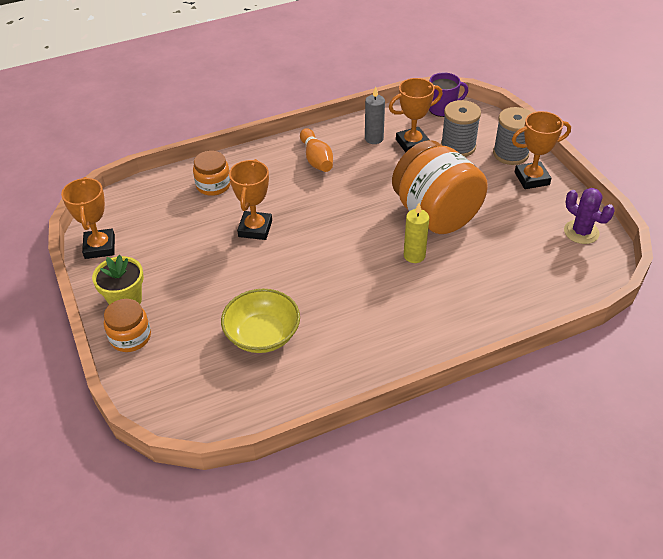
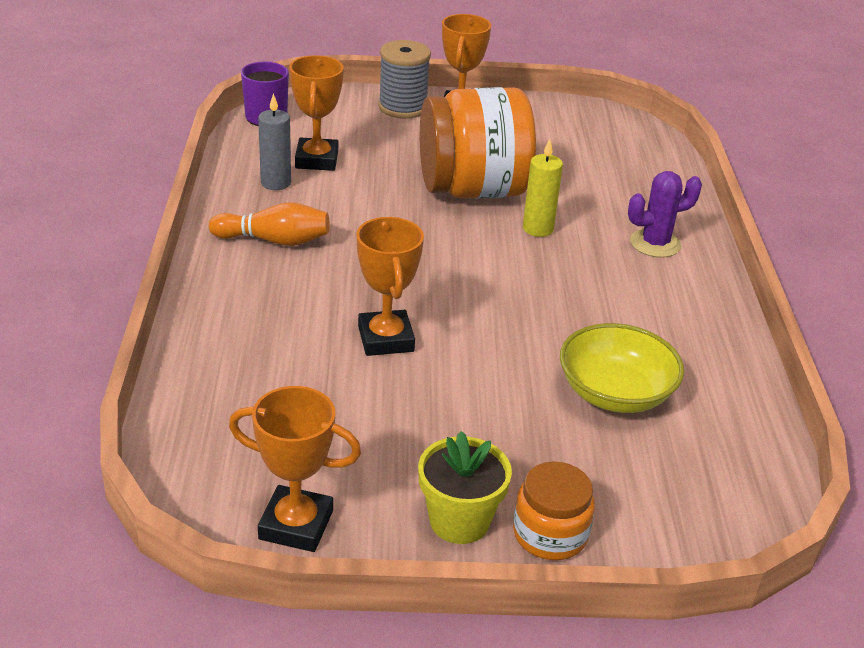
camera: 70 degrees left, 10 degrees down
(213, 185) = (243, 352): orange jar -> none
(255, 229) = (386, 339): orange trophy -> orange trophy turned 45 degrees clockwise
(458, 146) = (355, 133): grey spool -> none
(581, 232) = (572, 117): purple cactus -> purple cactus (655, 243)

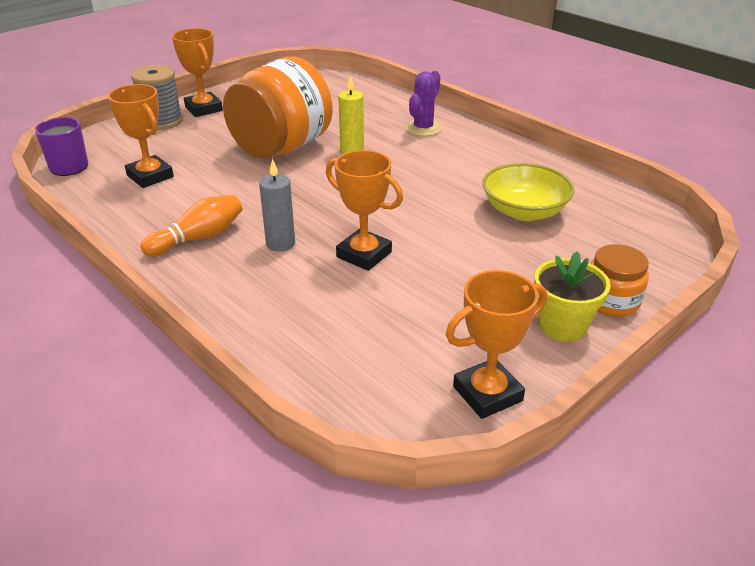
camera: 40 degrees left, 0 degrees up
(276, 183) = (142, 203): grey candle -> grey candle (280, 244)

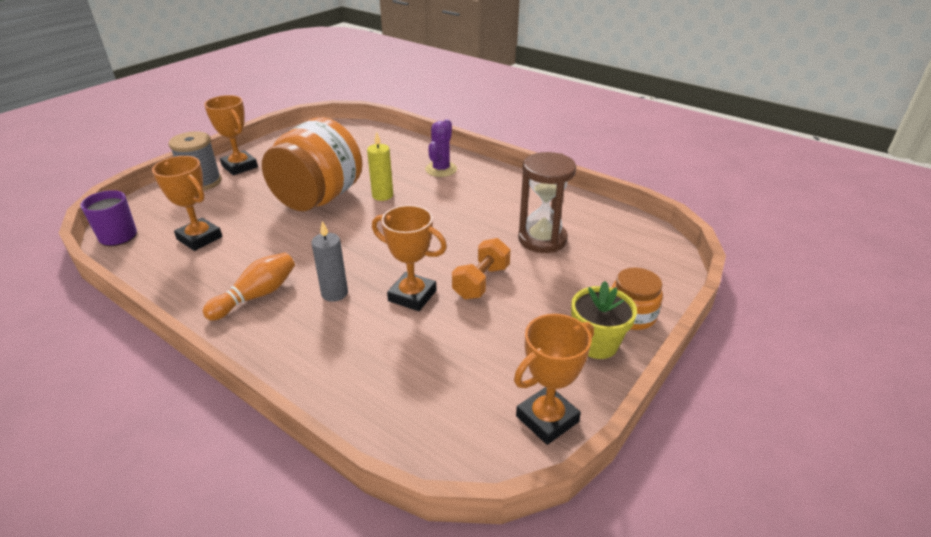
camera: 10 degrees left, 0 degrees up
(443, 248) = (481, 282): none -> orange dumbbell
(524, 211) = (542, 239): yellow bowl -> brown hourglass

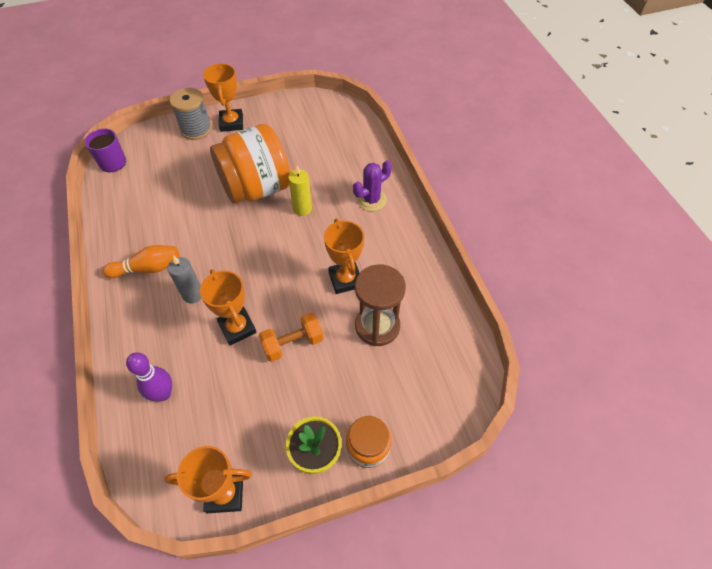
camera: 35 degrees right, 20 degrees up
(199, 238) = (155, 191): orange trophy -> orange trophy (345, 279)
(388, 380) = (163, 394): none -> purple bowling pin

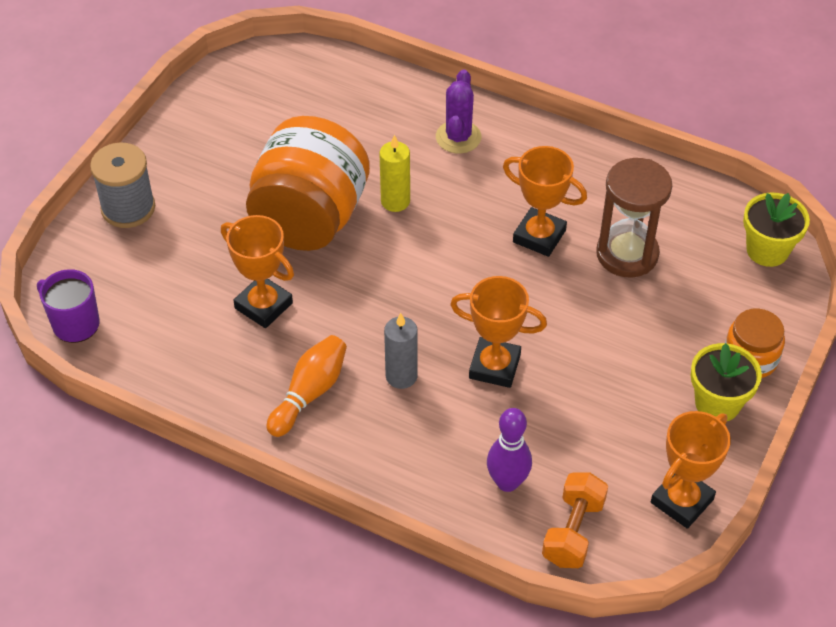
camera: 45 degrees left, 5 degrees down
(231, 123) = (164, 168): orange trophy -> orange trophy (263, 305)
(293, 343) = (569, 334): orange dumbbell -> orange dumbbell (573, 531)
(459, 392) = (767, 250): none -> yellow flower pot

